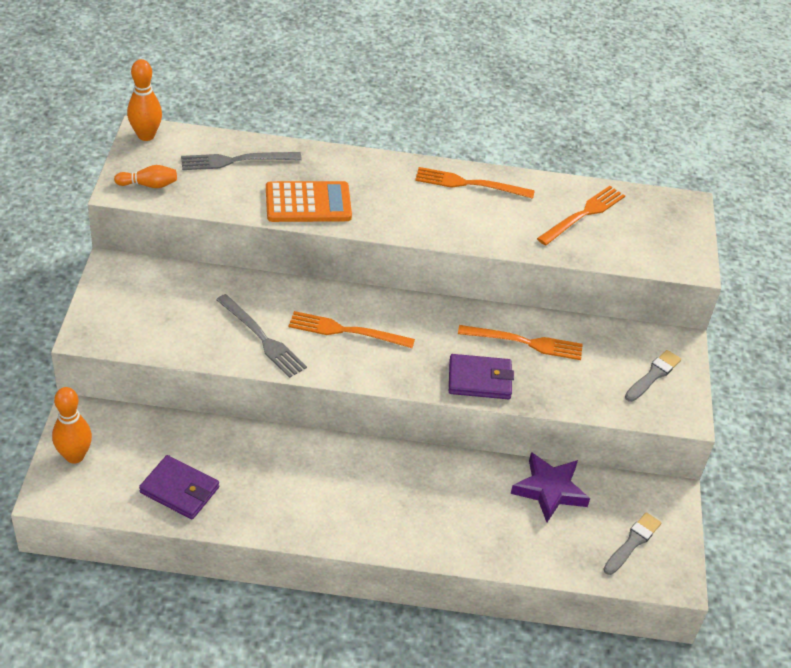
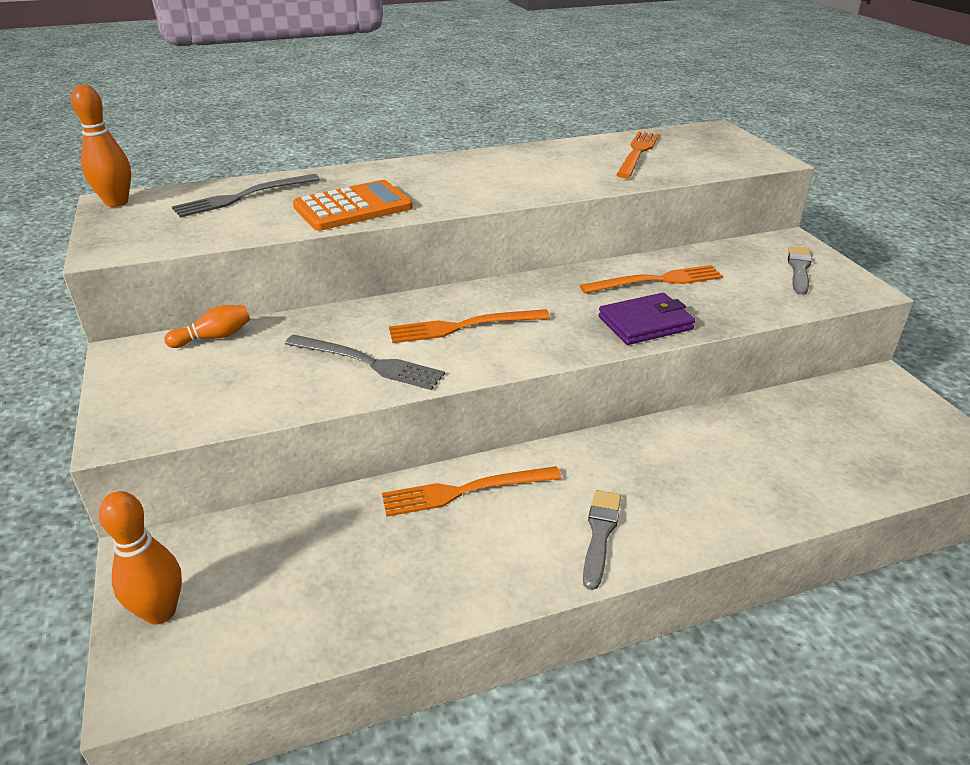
camera: 20 degrees left, 10 degrees down
(149, 185) = (142, 238): orange bowling pin -> orange bowling pin (214, 337)
(179, 490) = (345, 594): purple wallet -> none
(470, 184) = (511, 158): orange fork -> orange fork (466, 491)
(549, 490) = (775, 419): purple star -> none
(632, 542) = (902, 436): grey brush -> grey brush (600, 534)

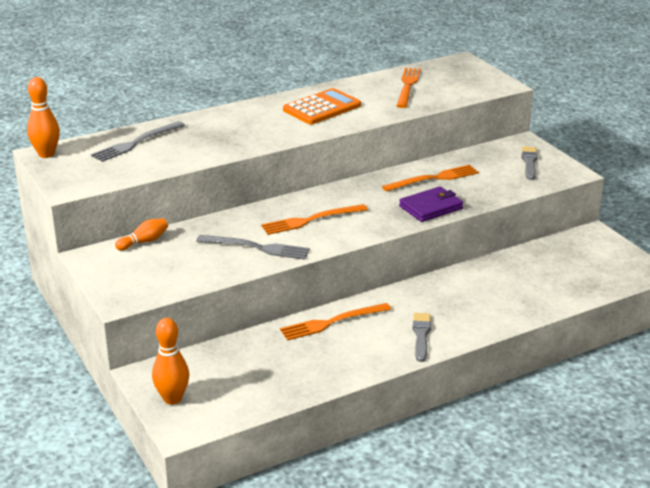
camera: 10 degrees left, 5 degrees down
(353, 207) = (220, 145): orange calculator -> orange calculator (322, 108)

